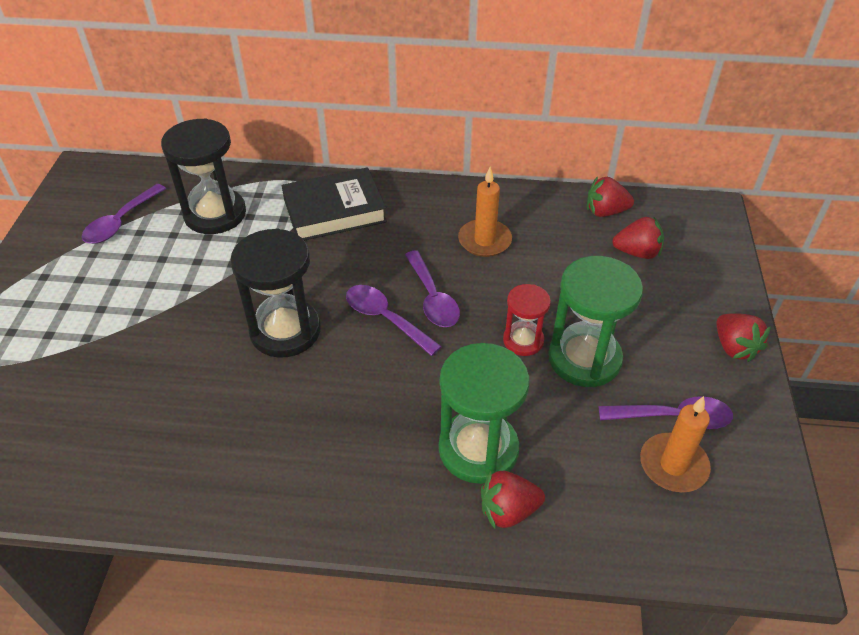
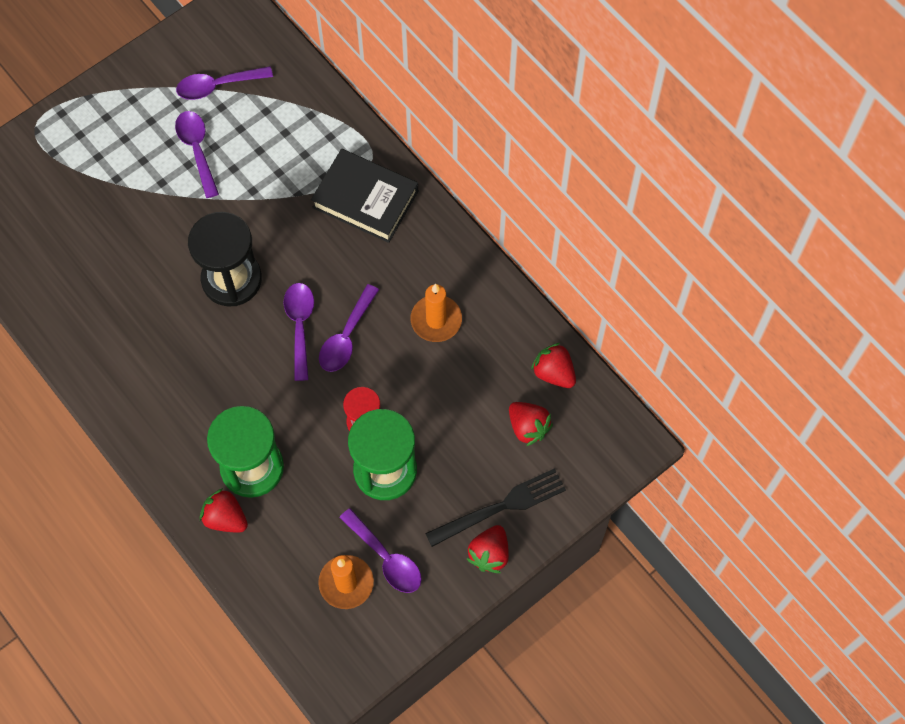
camera: 45 degrees right, 20 degrees up
(148, 270) = (197, 150): none -> purple spoon
(215, 214) = (283, 132): black hourglass -> none
(694, 312) = (501, 507): none -> black fork

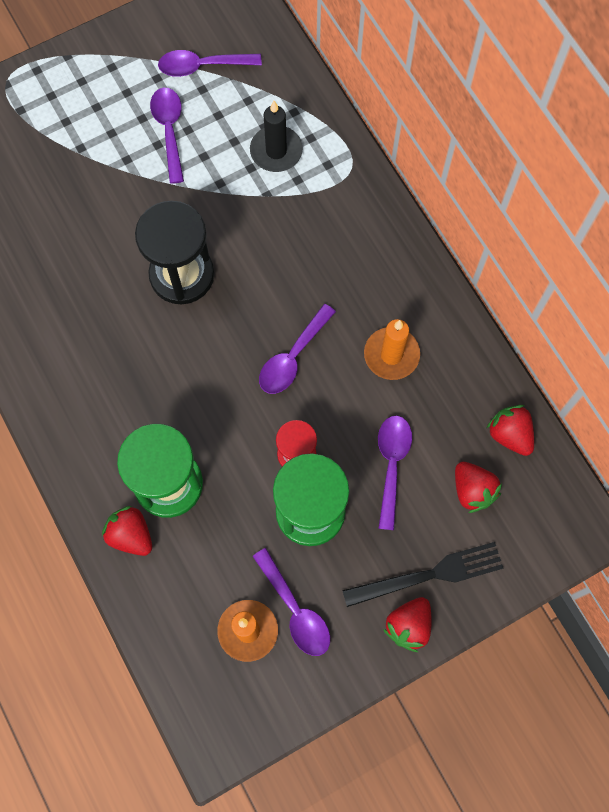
camera: 10 degrees right, 5 degrees up
(300, 153) = (276, 151): none -> black candle
(300, 326) = (245, 337): purple spoon -> purple spoon (391, 464)
(365, 199) = (337, 211): black book -> none

